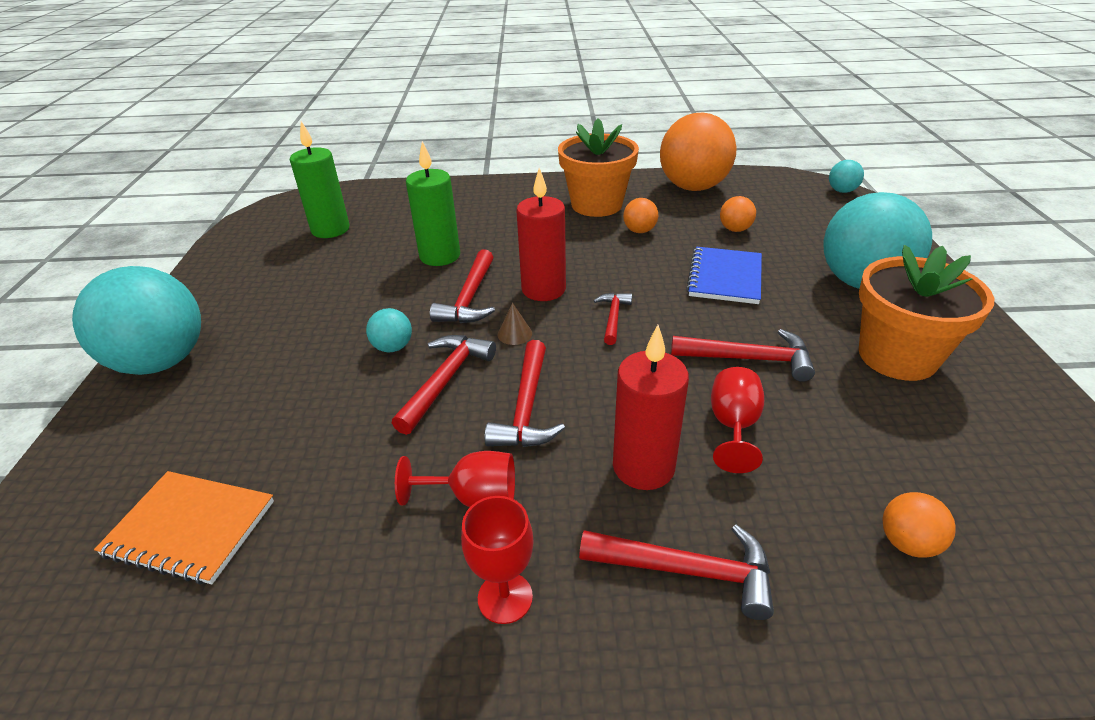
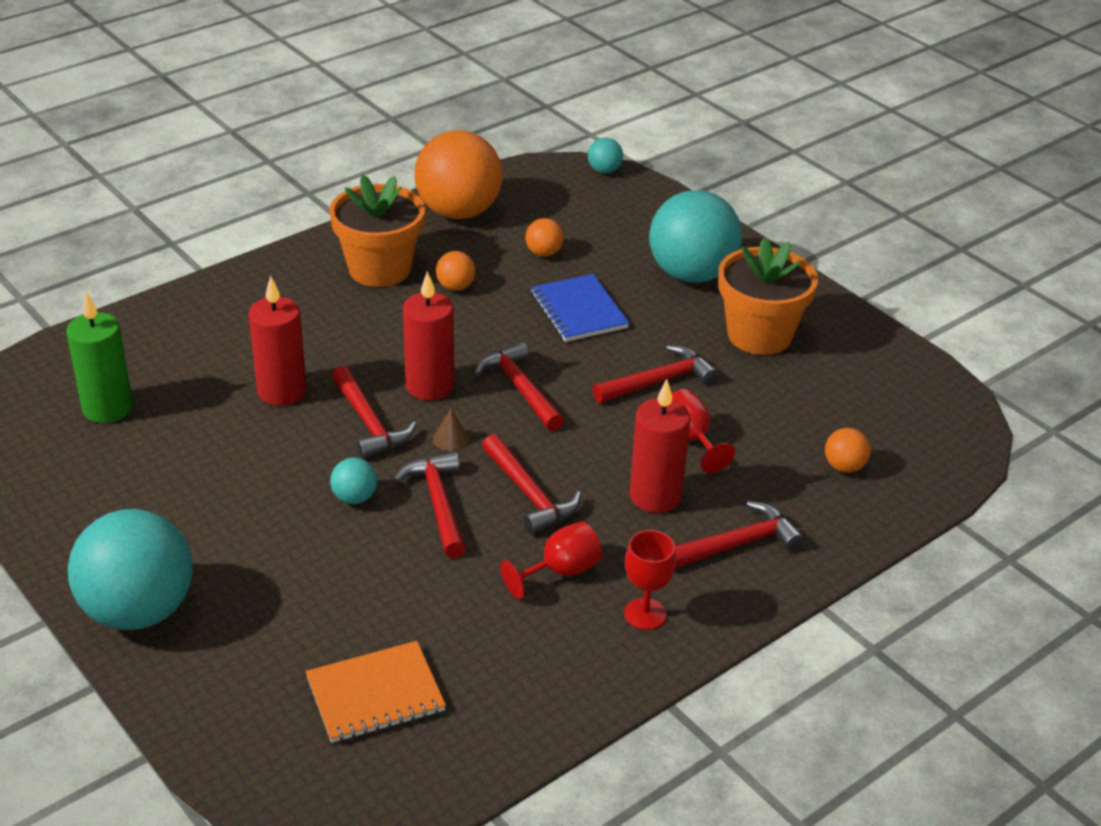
camera: 40 degrees left, 0 degrees up
(440, 256) = (282, 391): green candle -> red candle
(613, 317) = (520, 389): red hammer -> red hammer, size x1.59

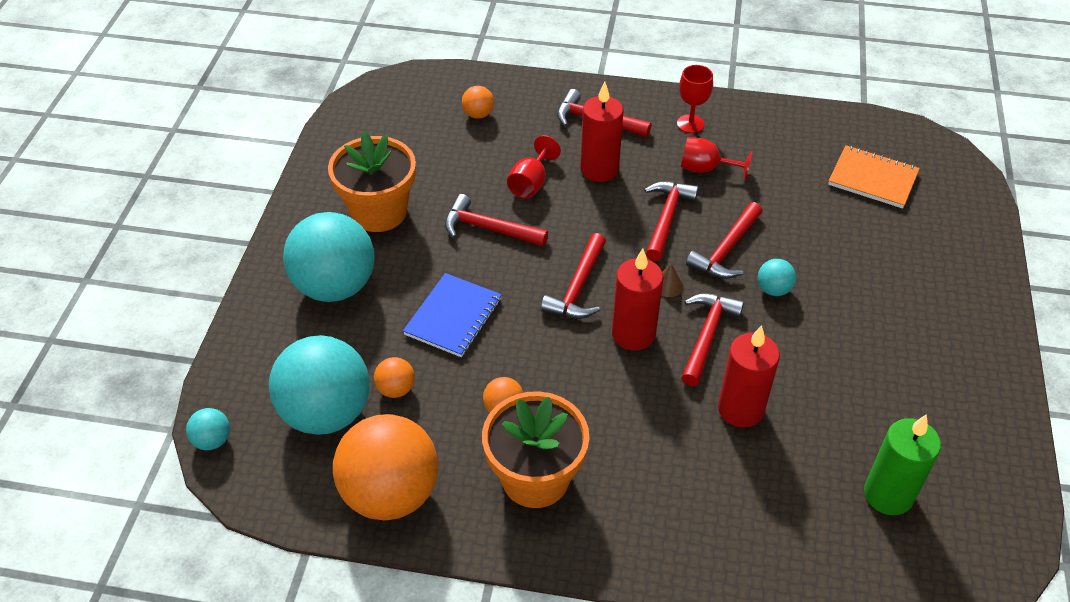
camera: 130 degrees left, 10 degrees up
(138, 611) = (974, 309): turquoise ball -> turquoise ball (326, 413)

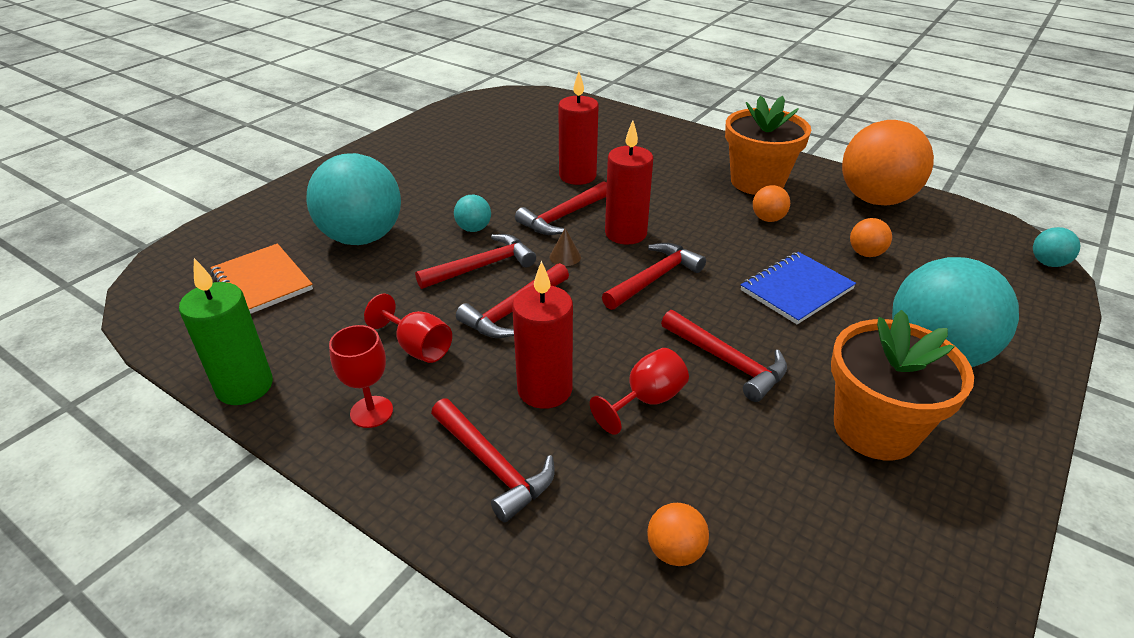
camera: 155 degrees left, 10 degrees down
(326, 413) = (935, 254): turquoise ball -> turquoise ball (362, 237)
(888, 494) = (523, 126): green candle -> green candle (245, 386)

